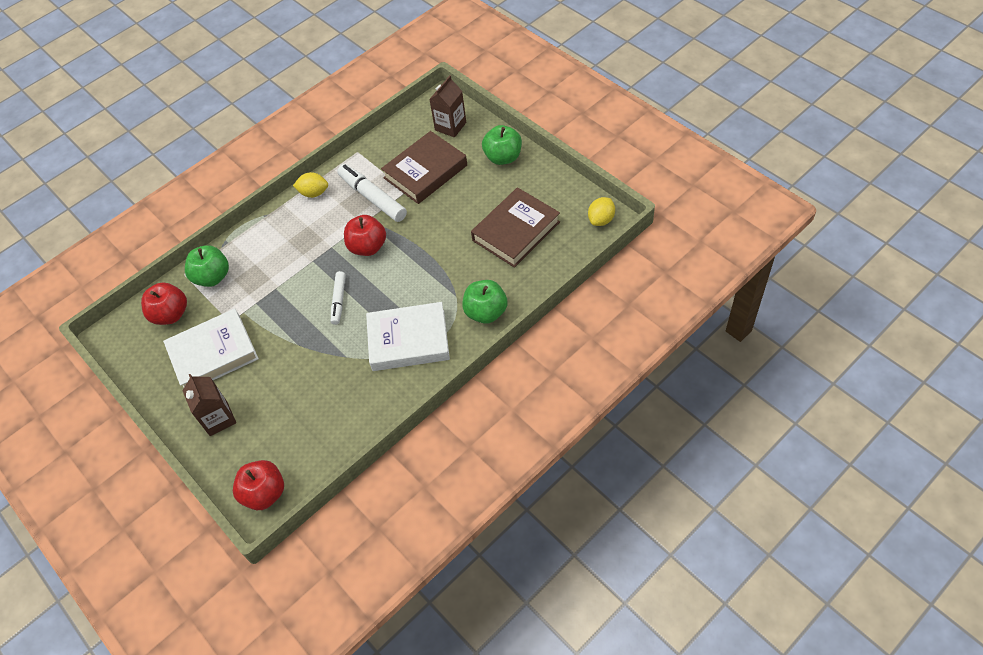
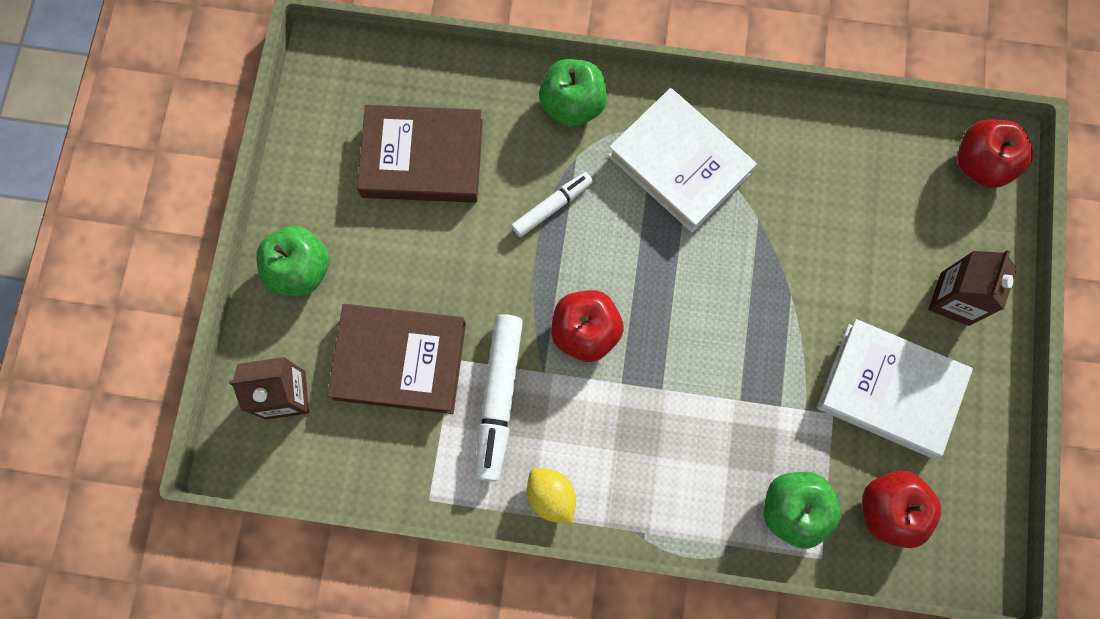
camera: 135 degrees left, 20 degrees up
(339, 300) = (692, 297): white marker -> white marker (552, 207)
(601, 220) = (331, 68): yellow lemon -> none

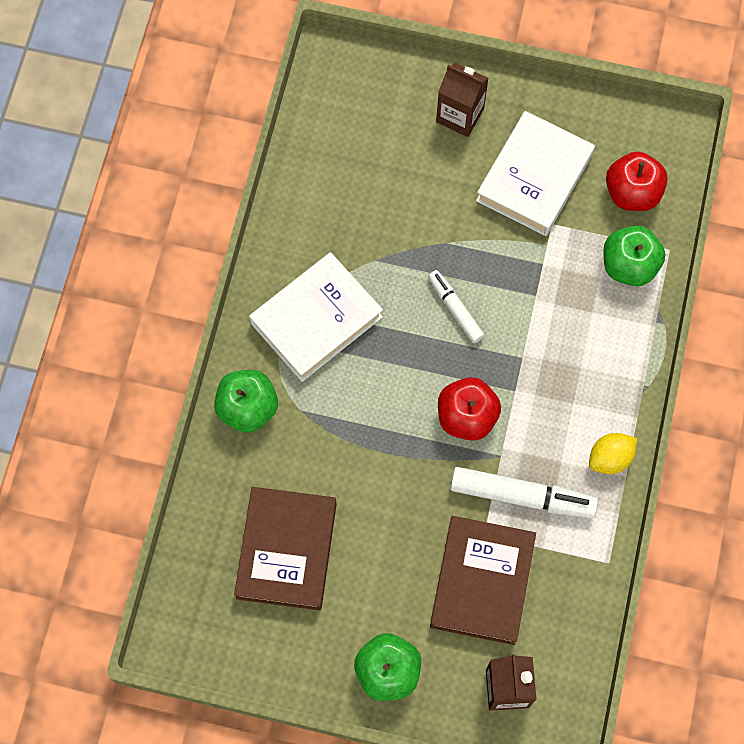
camera: 85 degrees left, 5 degrees down
(552, 207) = (347, 435): white marker -> white marker (455, 309)
(981, 164) = (342, 75): red apple -> none

